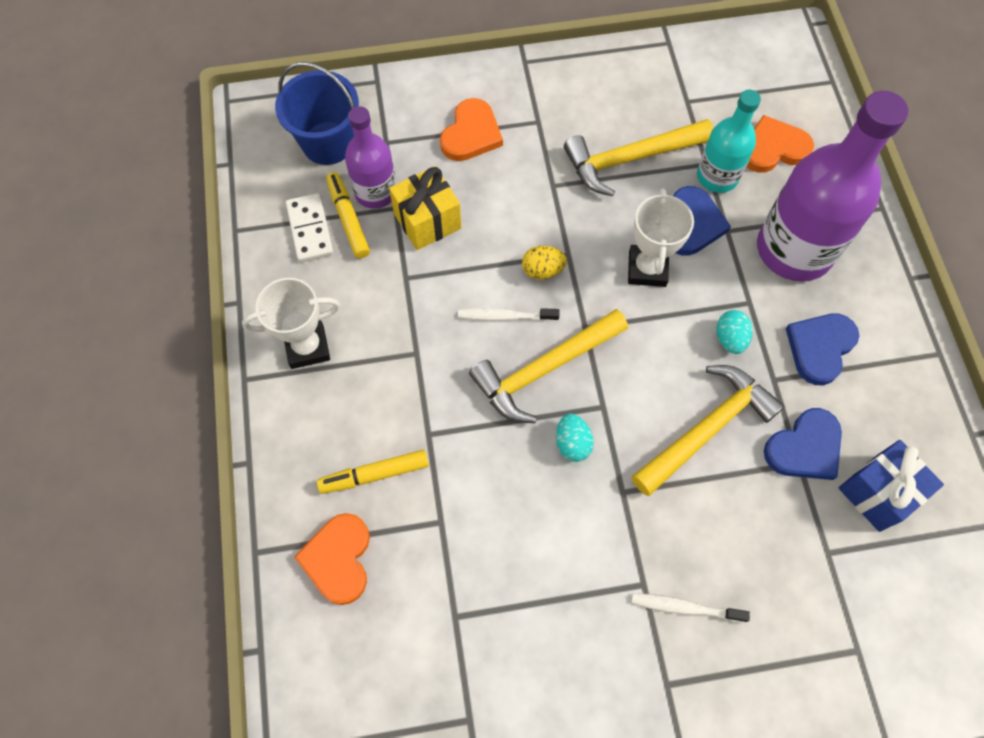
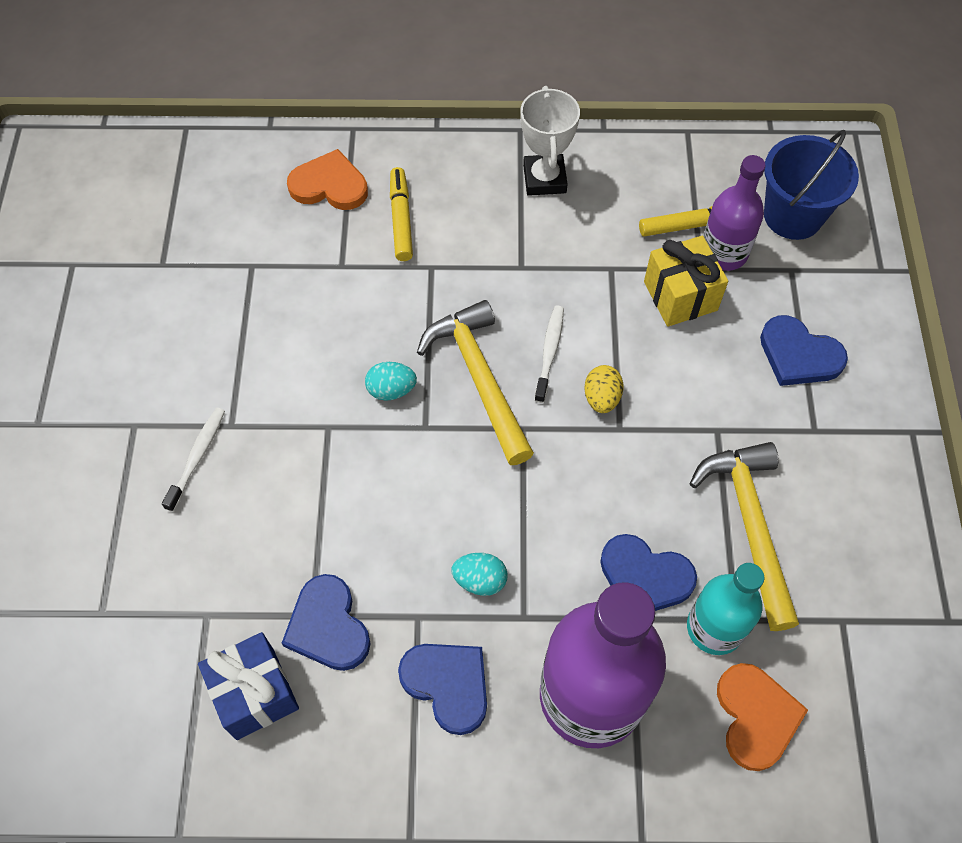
camera: 100 degrees right, 5 degrees down
(310, 229) = (681, 191): white domino -> none
(471, 134) = (799, 355): orange heart -> blue heart
(647, 269) = (588, 509): white trophy -> none
(706, 429) = (376, 525): yellow hammer -> none

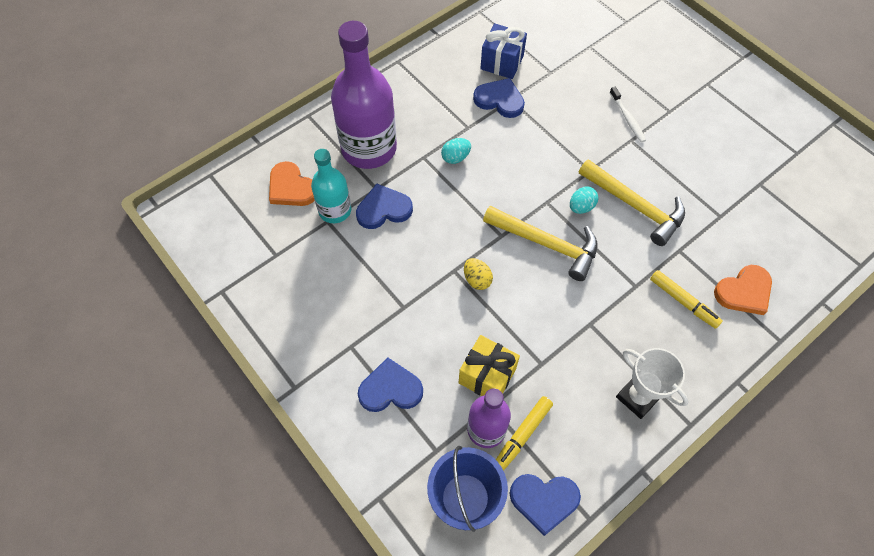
camera: 140 degrees right, 0 degrees up
(448, 685) = (431, 113): blue heart -> blue heart (544, 501)
(549, 352) = (526, 285): white toothbrush -> none
(750, 526) = (350, 268): yellow hammer -> yellow hammer (634, 206)

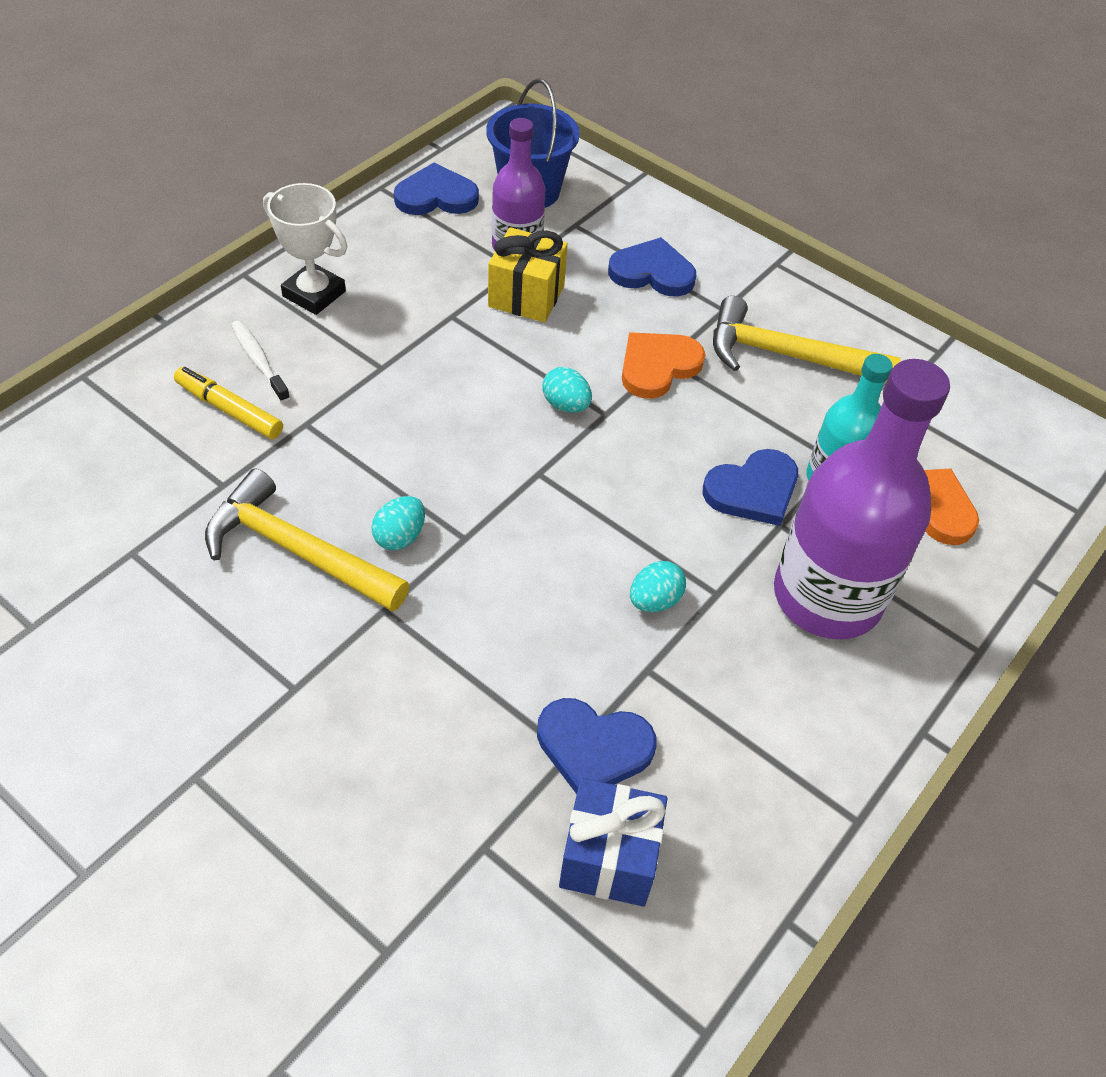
camera: 165 degrees right, 10 degrees down
(390, 389) = (652, 272): blue heart -> blue heart turned 150 degrees counterclockwise
(477, 280) = (566, 405): yellow egg -> turquoise egg
(522, 435) = (469, 246): yellow marker -> none
(546, 244) = (459, 468): yellow hammer -> yellow hammer (787, 356)
(627, 118) = (298, 741): white toothbrush -> white toothbrush (259, 361)
(744, 292) = (122, 434): orange heart -> orange heart (658, 366)

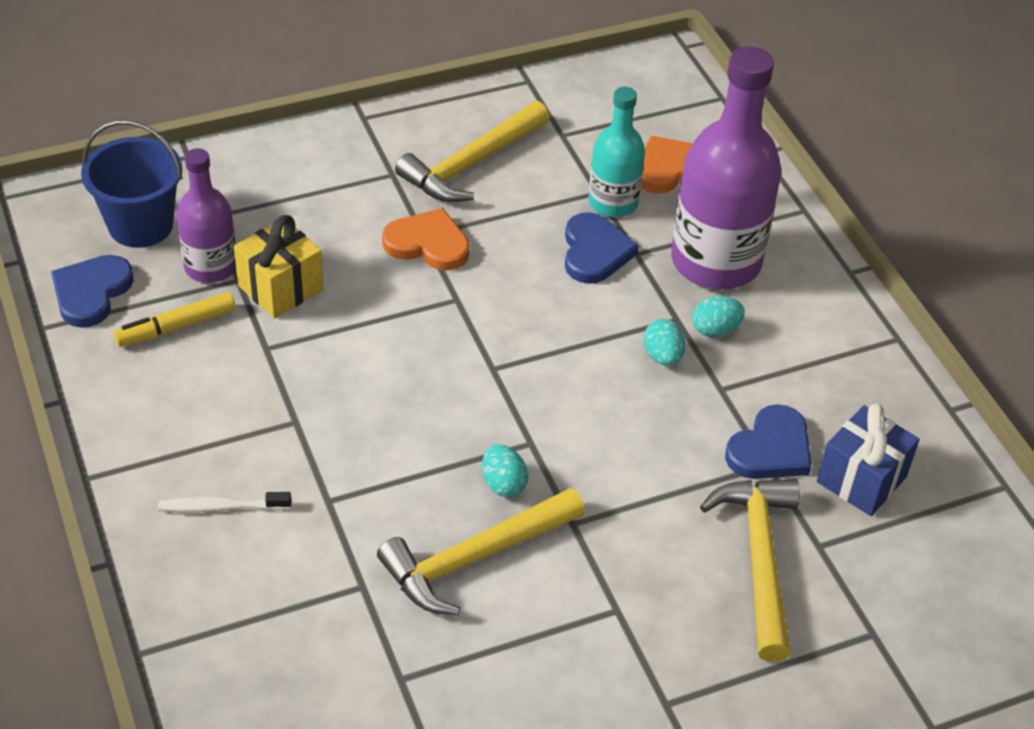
camera: 60 degrees left, 5 degrees down
(229, 410) = (271, 550): yellow marker -> yellow marker (176, 327)
(314, 294) = (159, 434): white trophy -> none
(429, 794) = (759, 560): none -> yellow hammer
(566, 405) = (430, 319): turquoise egg -> turquoise egg (715, 329)
(652, 272) = (315, 195): blue heart -> none
(658, 366) = (428, 244): orange heart -> orange heart turned 120 degrees clockwise

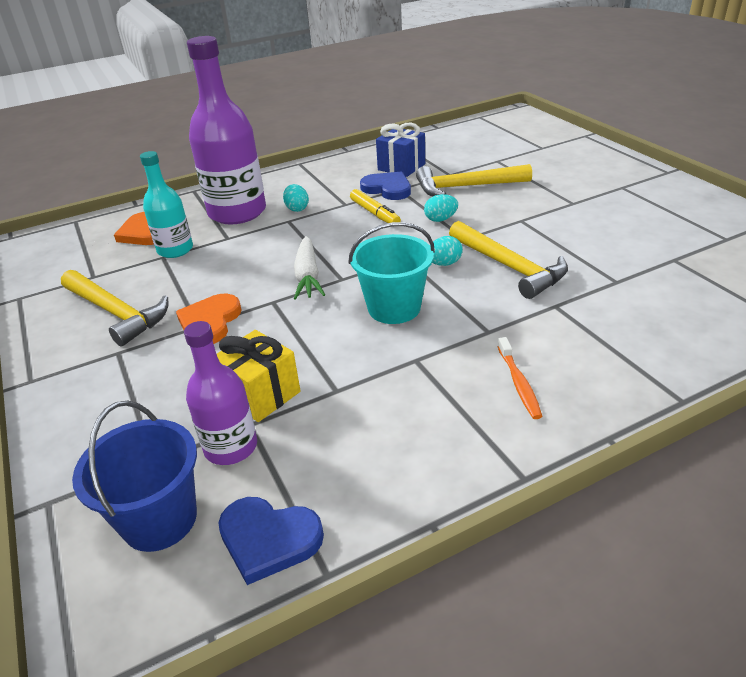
camera: 90 degrees left, 10 degrees down
(176, 327) = (316, 455): yellow marker -> yellow marker (374, 213)
(221, 507) = (519, 383): white toothbrush -> orange toothbrush
(407, 414) = (394, 308): none -> turquoise bucket
(508, 334) = (308, 276): none -> white carrot
(595, 252) = (225, 252): blue heart -> none
(662, 356) = (321, 222): turquoise egg -> turquoise egg (440, 219)

